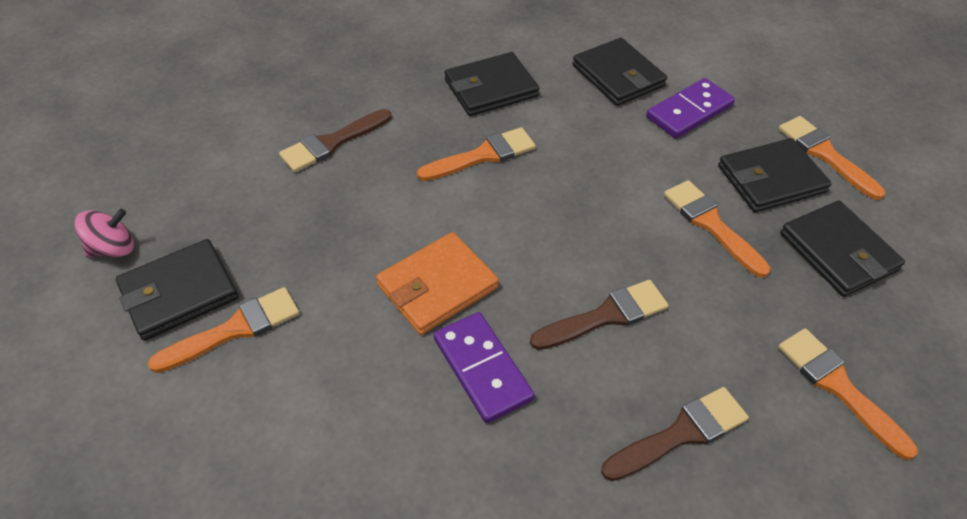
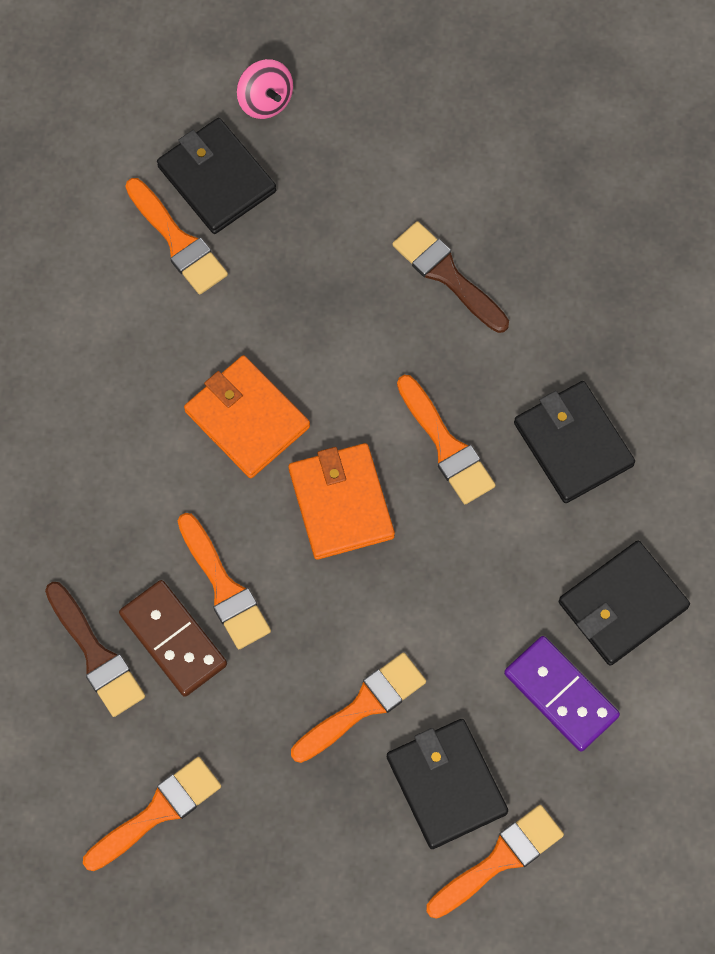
camera: 85 degrees right, 20 degrees up
(482, 369) = (152, 473): purple domino -> none
(527, 225) = (341, 503): none -> orange wallet
(605, 316) = (224, 587): brown brush -> orange brush
(660, 362) = (173, 639): none -> brown domino
(838, 252) = (336, 845): black wallet -> none

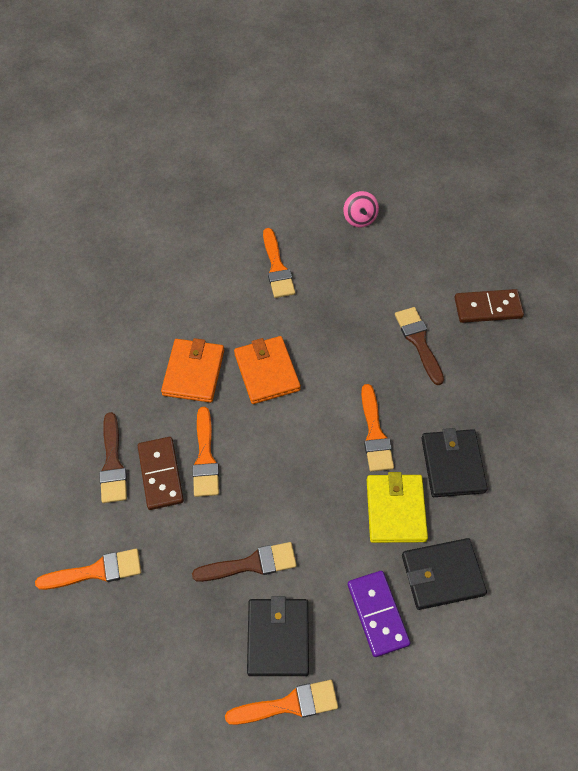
camera: 25 degrees right, 10 degrees down
(216, 179) = (314, 246): black wallet -> none
(341, 503) = (297, 440): orange wallet -> orange wallet (193, 372)
(363, 706) = (251, 564): orange brush -> brown brush
(523, 543) = (395, 510): none -> yellow wallet
(524, 175) = (488, 308): none -> brown domino

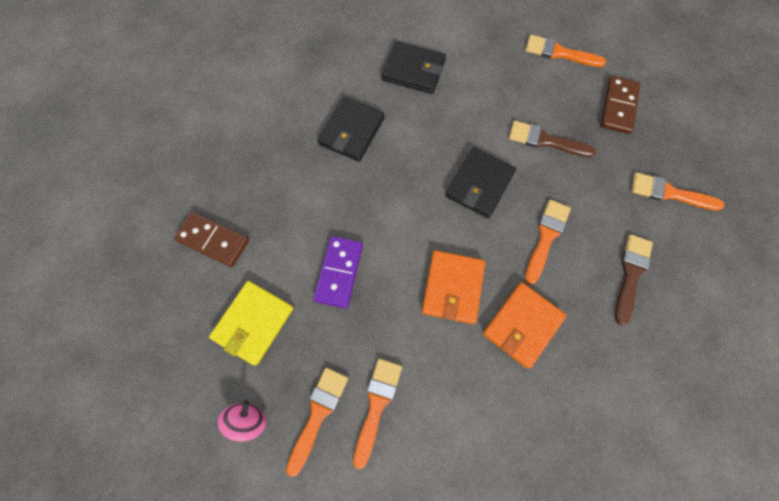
camera: 150 degrees left, 10 degrees up
(160, 474) = (591, 242): brown domino -> brown domino (618, 107)
(278, 638) = (548, 89): black wallet -> black wallet (479, 184)
(375, 433) = (394, 184): orange brush -> orange brush (318, 414)
(377, 614) = (472, 70): purple domino -> purple domino (339, 272)
(395, 510) = (416, 123): yellow wallet -> yellow wallet (253, 323)
(418, 342) = (299, 242): brown brush -> none

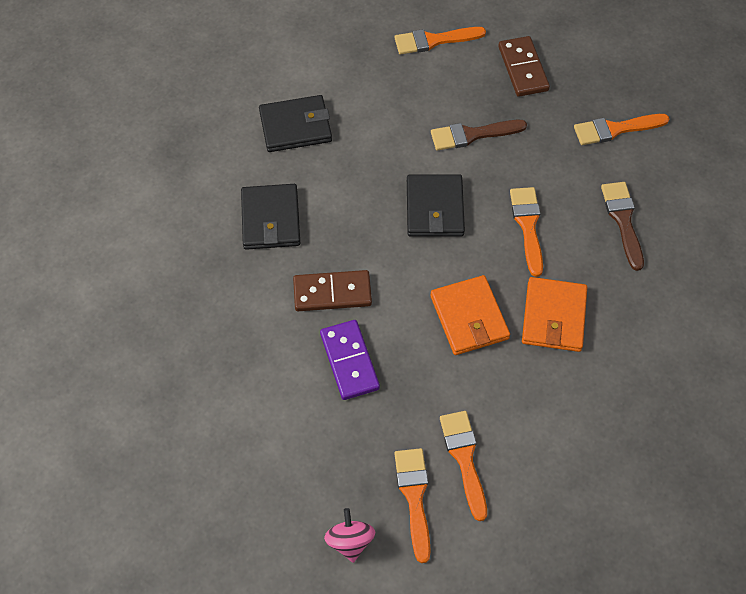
camera: 30 degrees left, 10 degrees down
(213, 240) = (196, 399): brown domino -> brown domino (332, 292)
(253, 323) = (294, 453): yellow wallet -> none

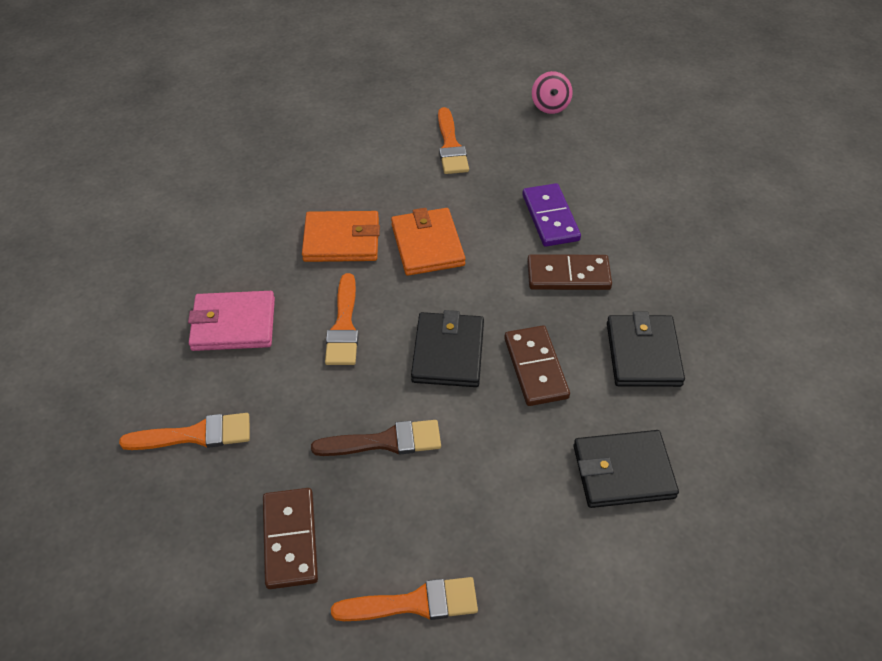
camera: 175 degrees left, 10 degrees down
(361, 200) = (536, 368): none -> brown domino
(414, 497) = (496, 126): orange brush -> none
(554, 316) = (341, 240): orange wallet -> orange wallet turned 75 degrees clockwise
(623, 220) = (233, 324): brown brush -> pink wallet

